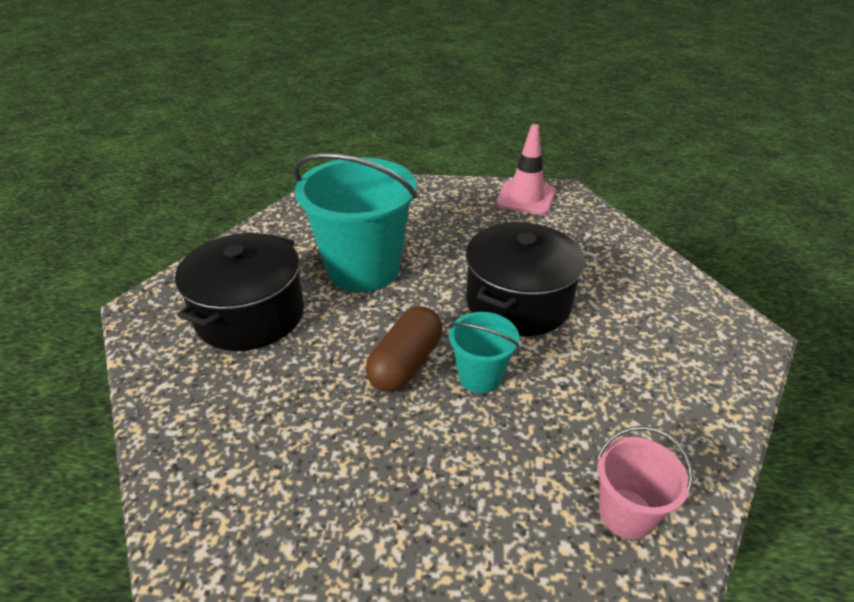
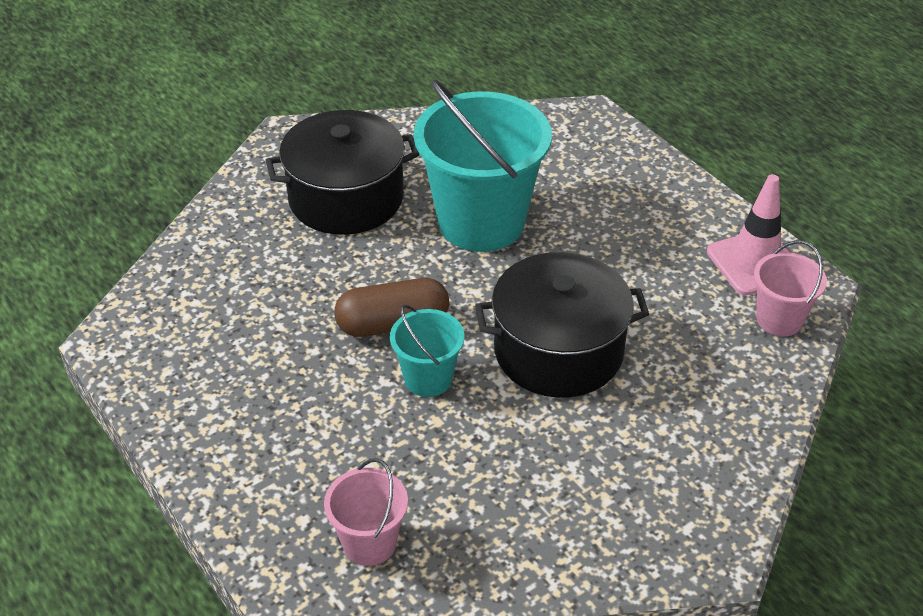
camera: 50 degrees right, 5 degrees up
(578, 213) = (779, 319): none -> pink bucket

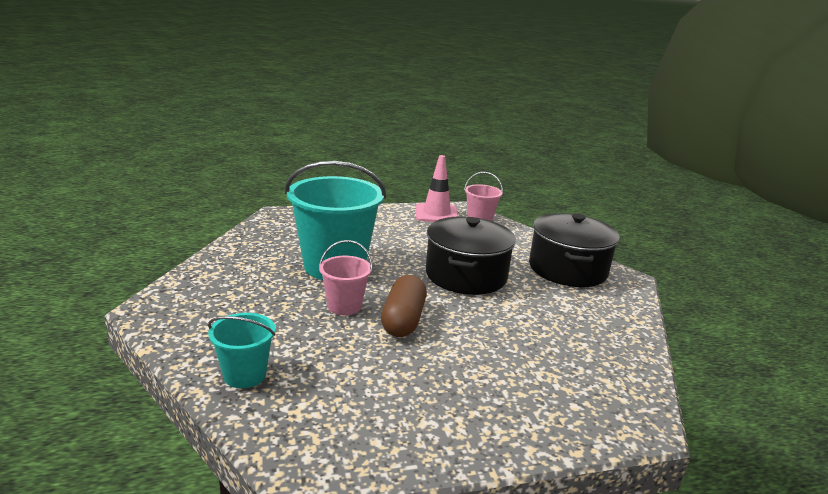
camera: 70 degrees left, 20 degrees down
(346, 198) = (255, 304): black pot -> black pot (567, 269)
(369, 543) = (603, 381): pink bucket -> pink bucket (344, 306)
(428, 378) = (463, 321): turquoise bucket -> turquoise bucket (245, 375)

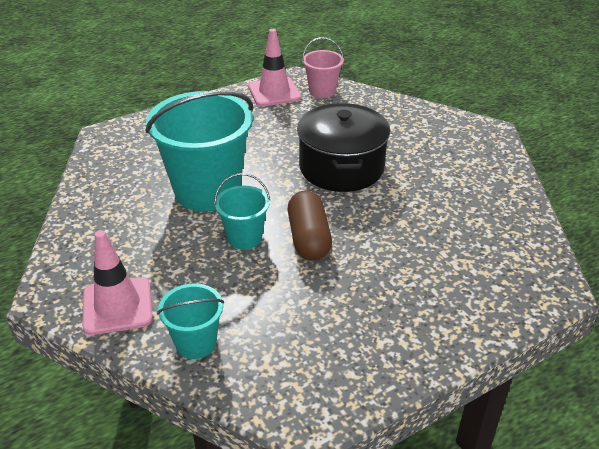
camera: 15 degrees left, 15 degrees up
(198, 329) = (117, 306): none -> pink traffic cone
(344, 306) = (244, 237): pink bucket -> turquoise bucket
(567, 269) = (432, 134): black pot -> none

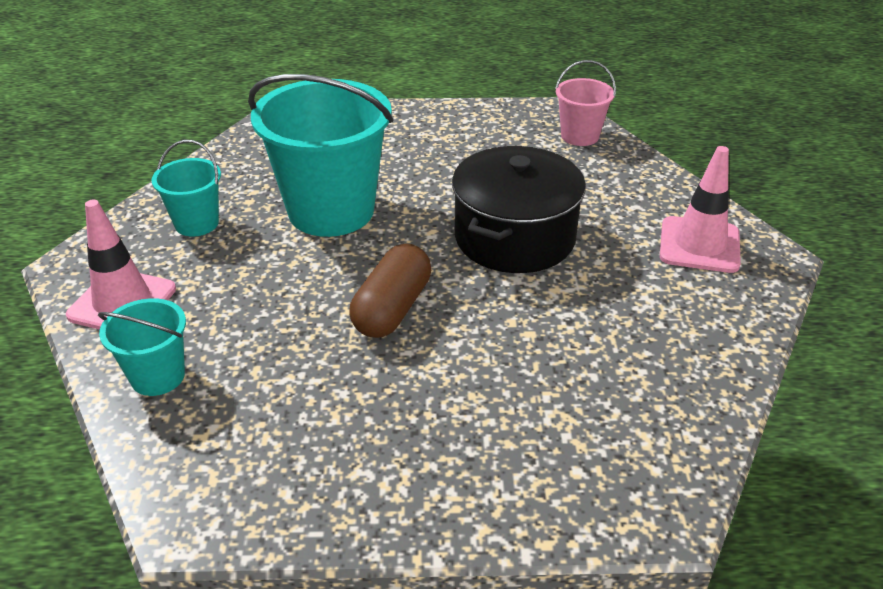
camera: 30 degrees right, 0 degrees up
(244, 237) = (320, 279): turquoise bucket -> turquoise bucket (196, 223)
(274, 92) = (517, 121): pink traffic cone -> pink traffic cone (699, 245)

